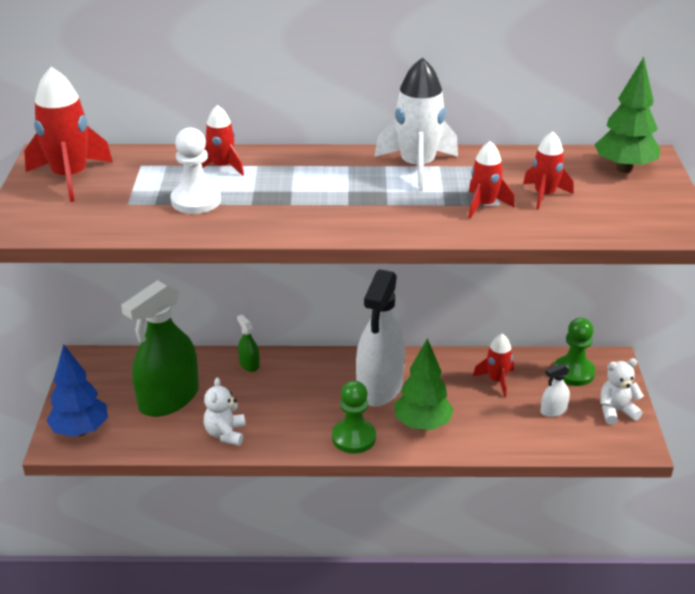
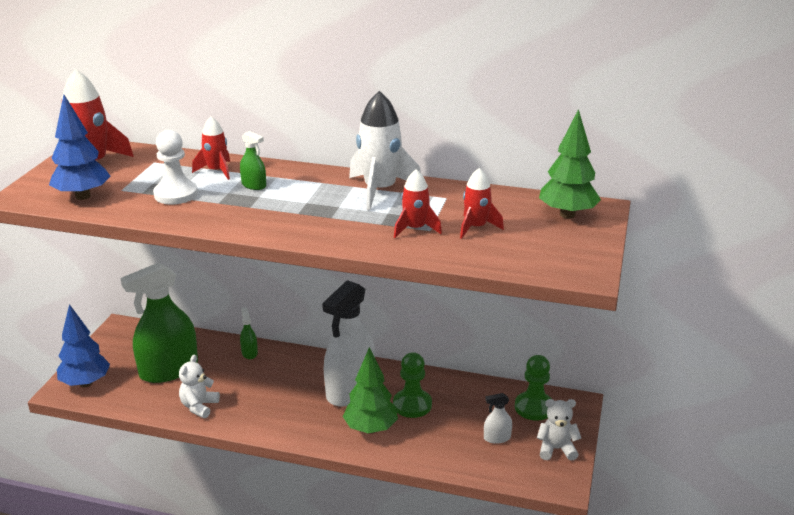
camera: 15 degrees right, 5 degrees down
(88, 217) = (83, 196): none -> blue tree
(276, 179) = (254, 185): none -> green spray bottle
(354, 438) = (304, 429): green pawn -> green pawn (412, 405)
(497, 380) = (458, 402): red rocket -> none

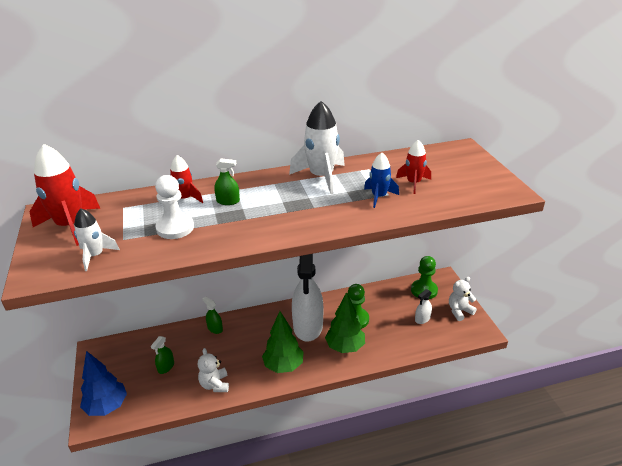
camera: 30 degrees left, 5 degrees up
(83, 196) = (95, 256): blue tree -> white rocket
(169, 370) = (166, 367): green spray bottle -> green spray bottle, size x0.42
(415, 229) = (379, 197): red rocket -> blue rocket
(567, 214) = (452, 157): green tree -> green tree (283, 366)

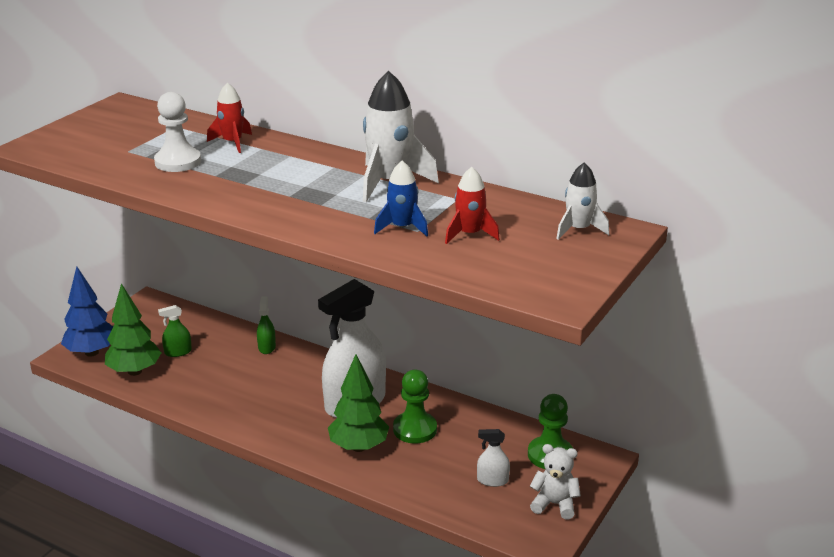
camera: 45 degrees right, 5 degrees down
(70, 226) = (114, 122): red rocket -> none
(95, 256) = (87, 153): white rocket -> white rocket (578, 230)
(215, 385) = (192, 394): white teddy bear -> none
(228, 201) = (261, 162): green spray bottle -> none
(283, 366) = (273, 421): green tree -> green tree (134, 371)

